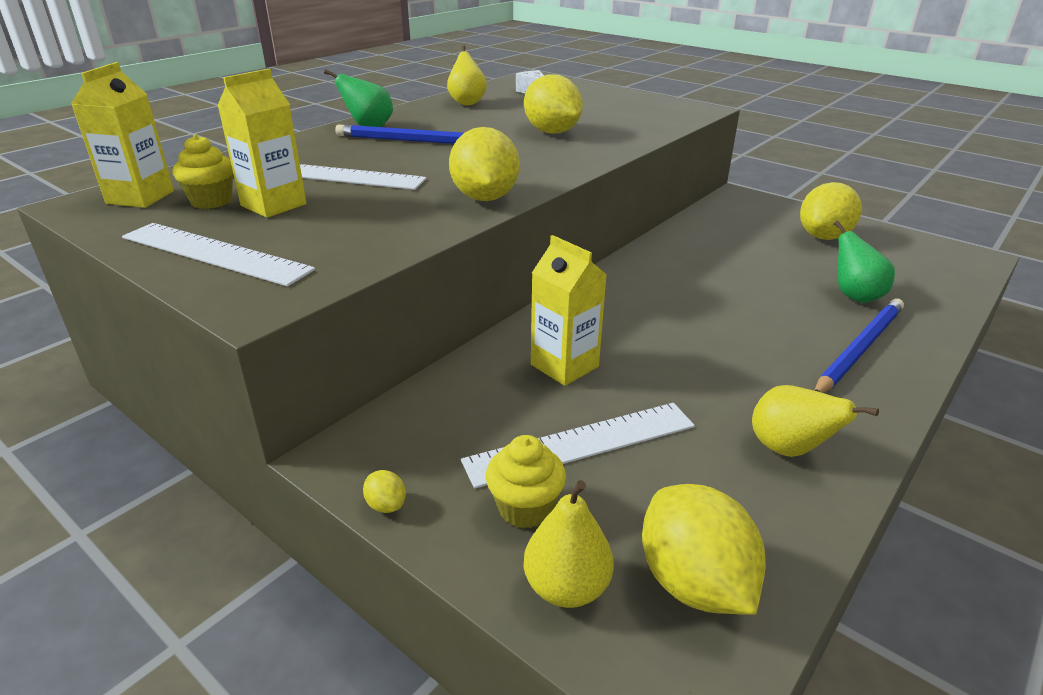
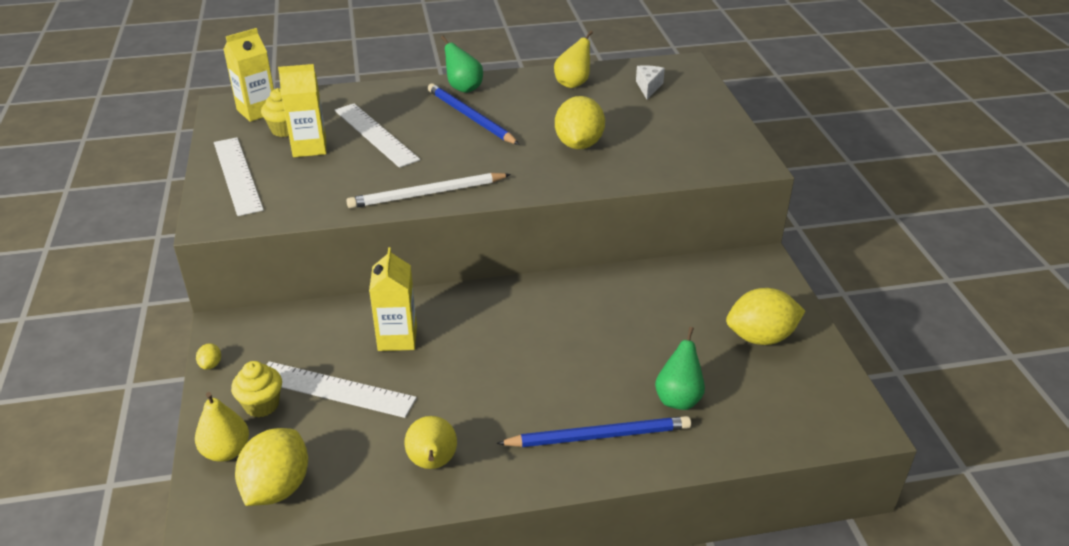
camera: 40 degrees right, 5 degrees up
(485, 198) = (427, 194): yellow lemon -> white pencil

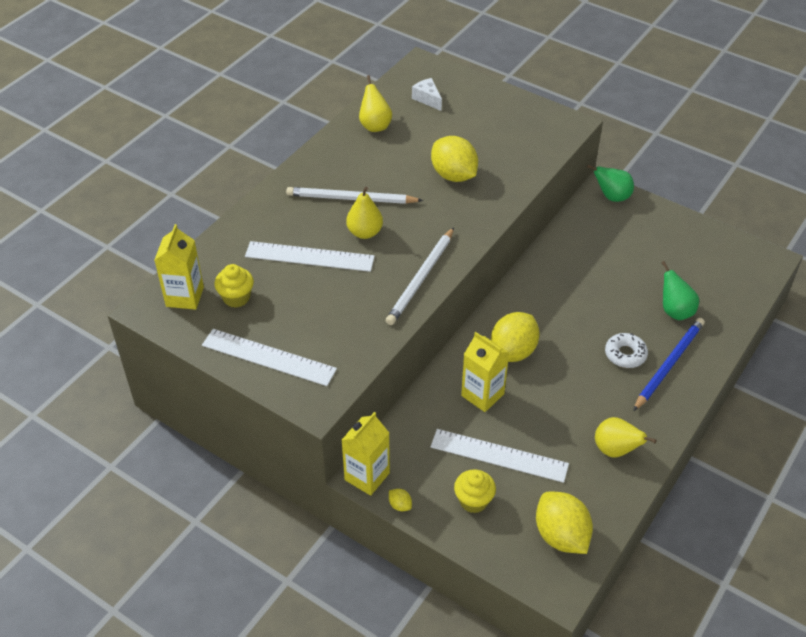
camera: 45 degrees left, 10 degrees up
(226, 451) = (500, 543): yellow pear -> yellow pear (365, 232)
(309, 147) = (281, 299): yellow carton -> yellow carton (367, 476)
(334, 389) = (499, 455): white ruler -> white ruler turned 45 degrees clockwise
(463, 88) = (306, 177): green pear -> green pear (612, 197)
(470, 117) = (351, 199): blue pencil -> white pencil
(569, 397) = (625, 354): none -> white donut
(760, 337) = (664, 242): yellow lemon -> yellow lemon (513, 351)

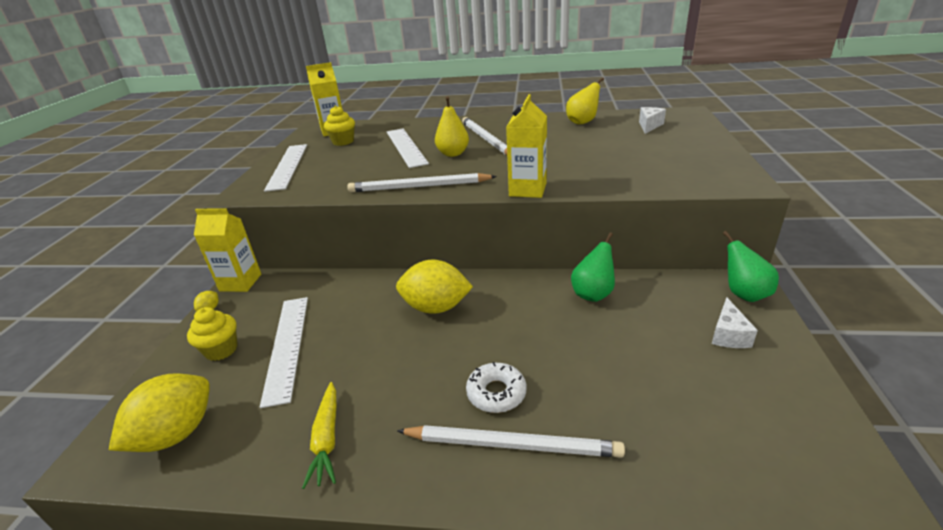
camera: 65 degrees right, 15 degrees down
(453, 175) = (570, 160): yellow lemon -> none
(482, 395) = (364, 309): yellow carton -> yellow carton (527, 190)
(615, 450) = (327, 439): yellow pear -> yellow carrot
(642, 228) = (728, 335): none -> white cheese
(669, 364) = (512, 444): blue pencil -> white pencil
(675, 311) = (618, 417): green pear -> green pear (593, 294)

